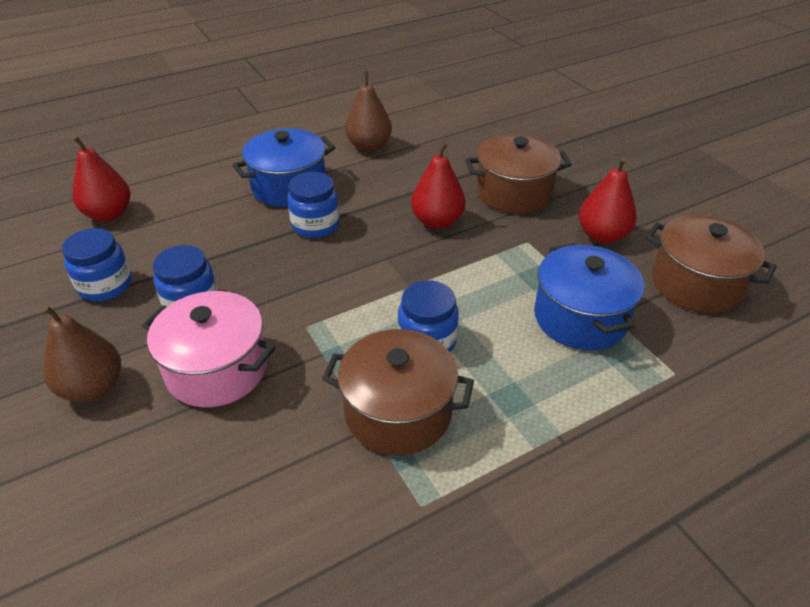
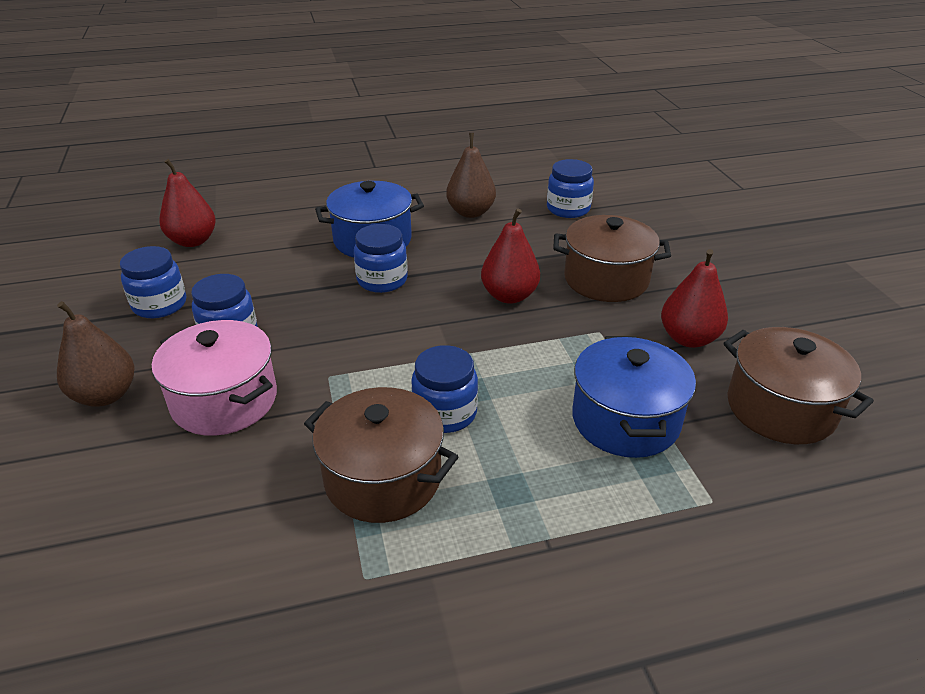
camera: 15 degrees right, 5 degrees down
(454, 131) = (568, 209): none -> blue jar

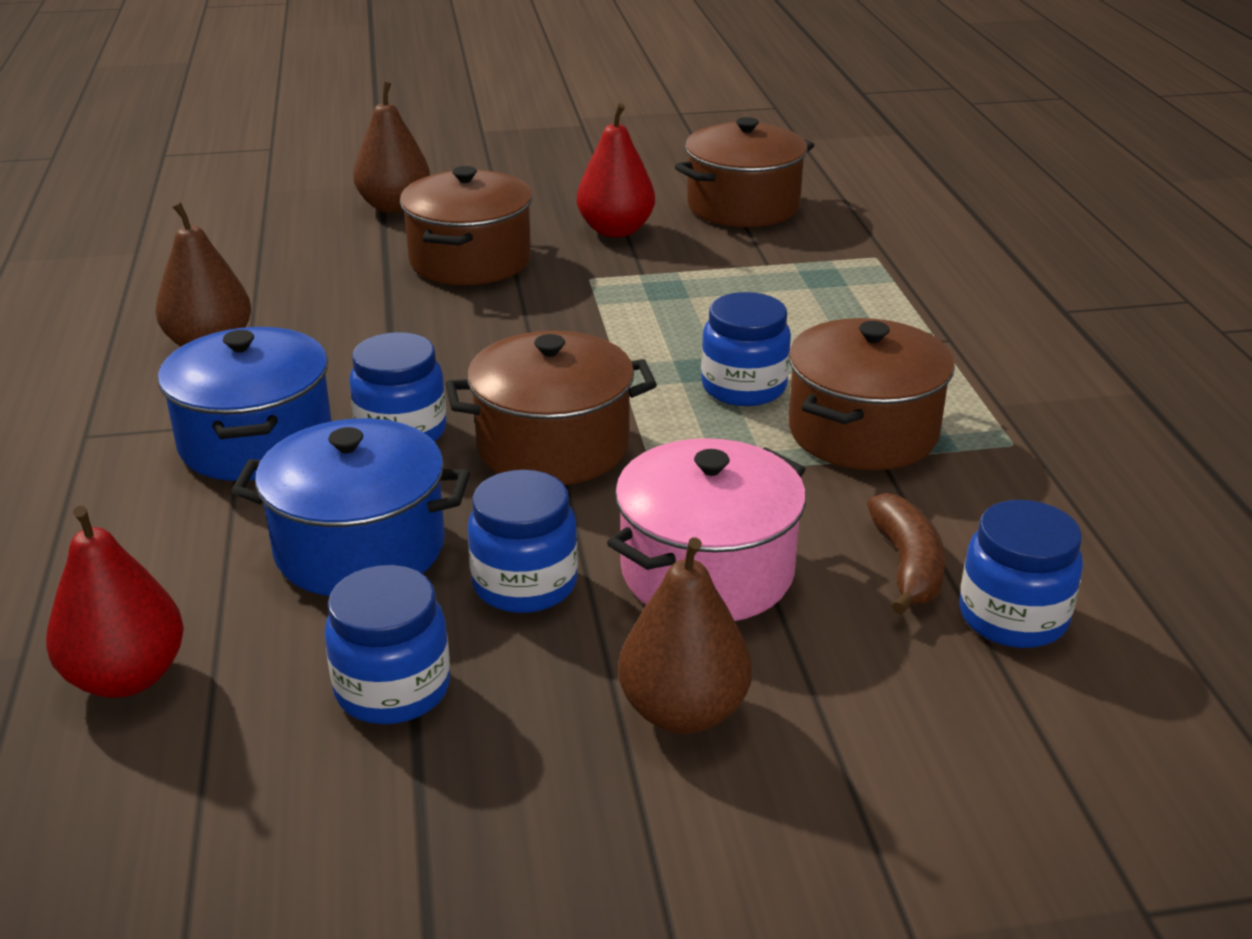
camera: 85 degrees left, 5 degrees down
(207, 494) = (907, 566): none -> brown banana
(366, 333) = (553, 446): none -> brown pot
(509, 296) = (487, 329): red pear -> none
(568, 209) = (252, 266): blue jar -> blue jar (1013, 617)
(625, 420) = (759, 282): blue pot -> blue pot (360, 548)
(677, 242) = (394, 206): none -> brown pear

